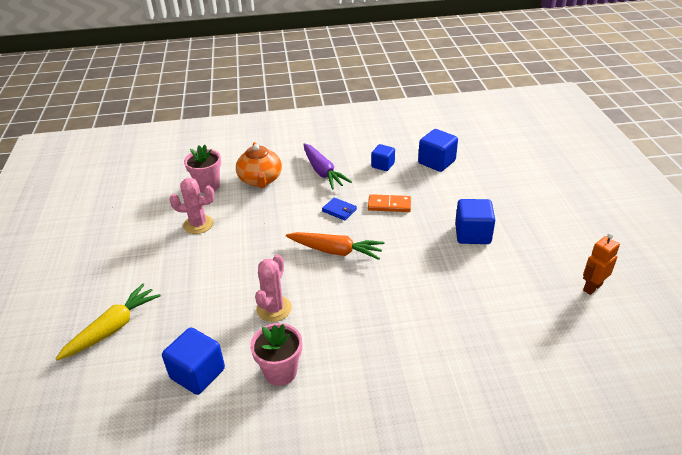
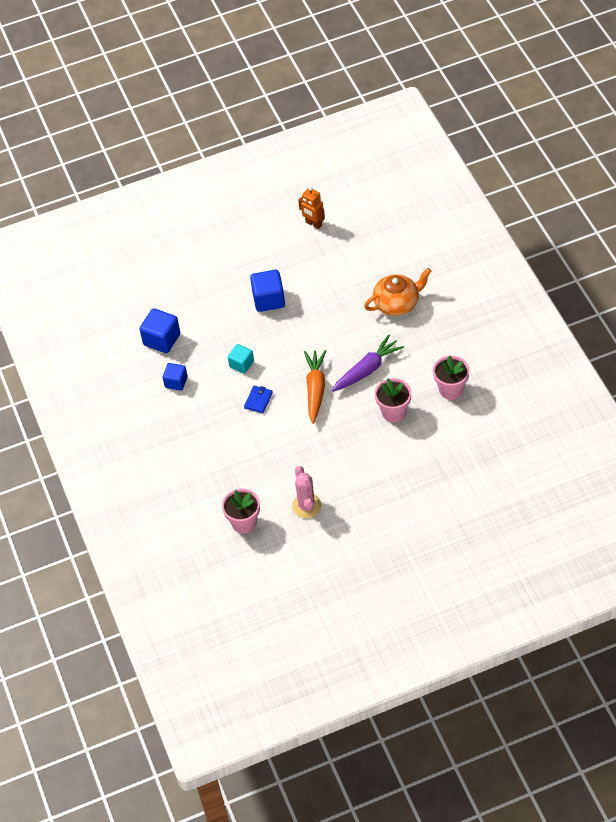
camera: 100 degrees left, 15 degrees up
(112, 328) = (447, 513): yellow carrot -> none
(197, 373) = (469, 438): blue cube -> none
(260, 180) = (224, 479): orange teapot -> orange teapot (397, 303)
(274, 309) = (393, 412): pink cactus -> pink flower pot
(322, 172) = (198, 430): purple carrot -> purple carrot (367, 370)
(389, 205) = (241, 364): orange domino -> turquoise cube

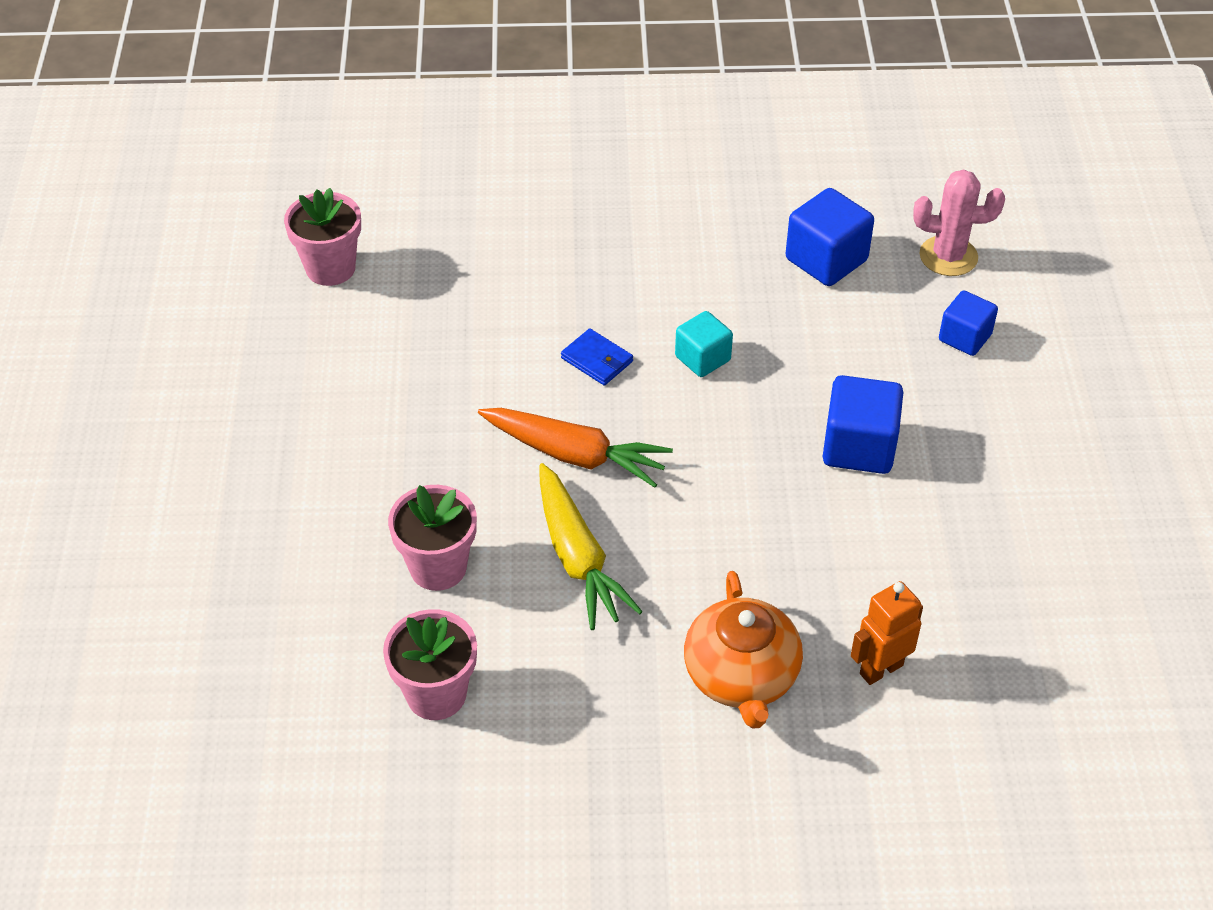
camera: 105 degrees right, 5 degrees down
(176, 382) = (708, 255): blue cube -> blue cube (964, 337)
(306, 506) = (305, 362): pink cactus -> pink cactus (948, 256)
(313, 224) = (1063, 592): orange robot -> orange robot (880, 669)
(367, 370) = (577, 557): purple carrot -> yellow carrot

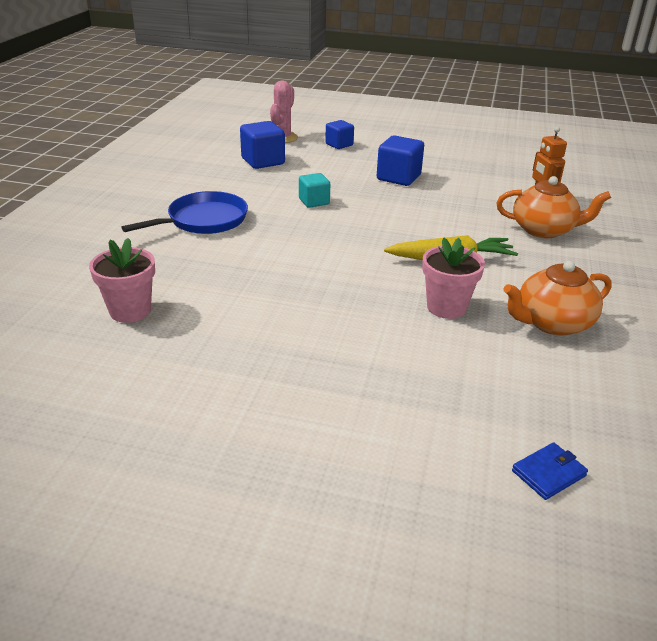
camera: 75 degrees left, 15 degrees down
(436, 694) = (552, 323): pink flower pot -> orange teapot
(574, 454) = (369, 248): orange carrot -> none
(582, 257) = (204, 220): none -> blue pan
(597, 360) = (295, 229): blue wallet -> blue wallet (548, 473)

